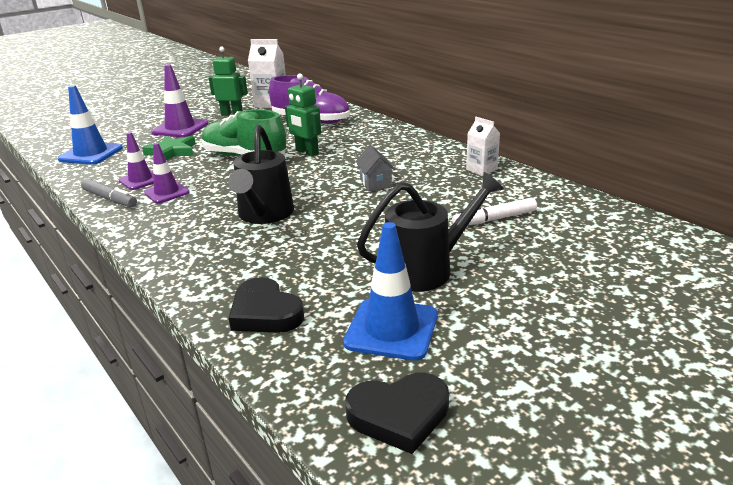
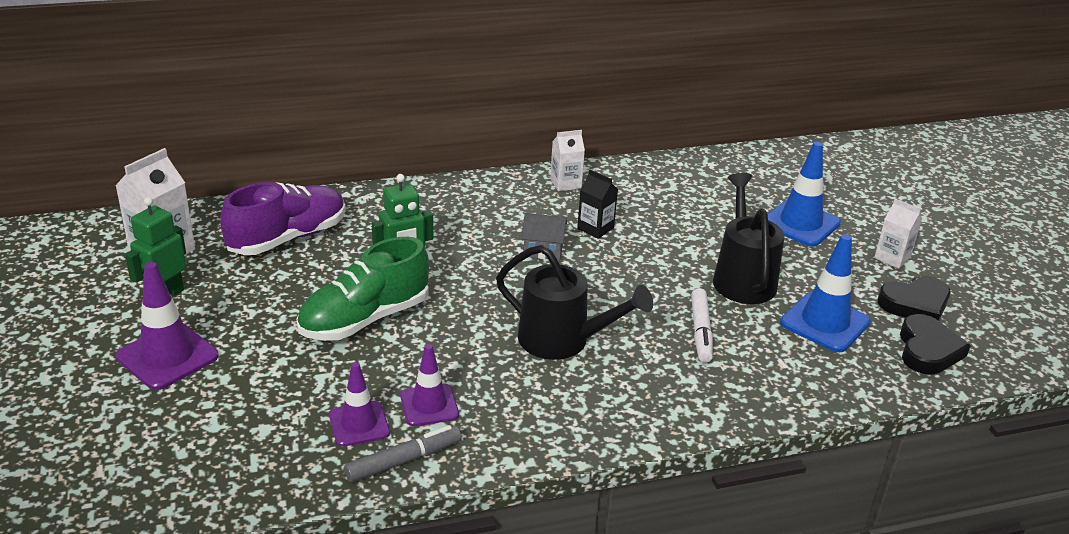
camera: 70 degrees left, 5 degrees up
(91, 154) = (180, 468): blue traffic cone -> blue traffic cone (800, 223)
(172, 152) = (272, 380): green star -> none
(265, 312) = (768, 382): black heart -> black heart (915, 304)
(429, 193) = (595, 228): none -> black carton
(494, 219) = (677, 216): white marker -> white marker (700, 331)
(580, 357) = (892, 258): none -> white carton

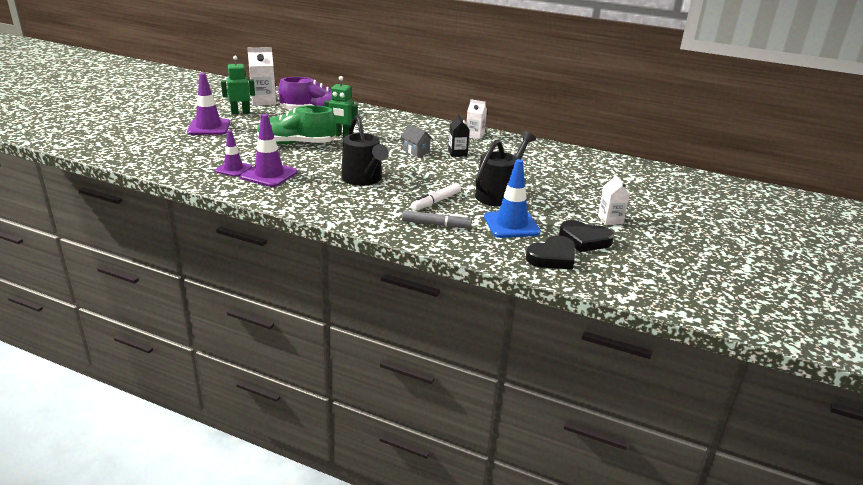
camera: 40 degrees right, 5 degrees down
(403, 460) = (228, 185): grey marker -> grey marker (436, 225)
(429, 405) = (269, 175): purple traffic cone -> purple traffic cone, size x1.53
(800, 223) = (579, 189): blue traffic cone -> none

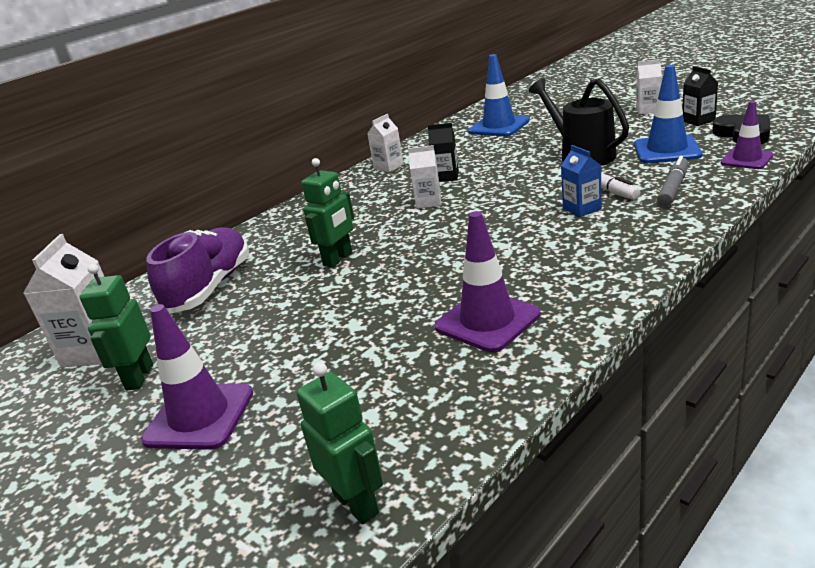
camera: 65 degrees left, 0 degrees up
(146, 160) = (356, 503): none -> green robot
(233, 169) = (450, 363): purple traffic cone -> purple traffic cone (746, 159)
(296, 143) = (351, 300): green shoe -> none
(363, 179) = (523, 236): black watering can -> none
(402, 195) = (582, 209): none -> blue carton
(416, 151) = (428, 202): grey house -> white carton
(559, 164) = (499, 126): none -> blue traffic cone
(584, 240) = (698, 120): black heart -> black carton

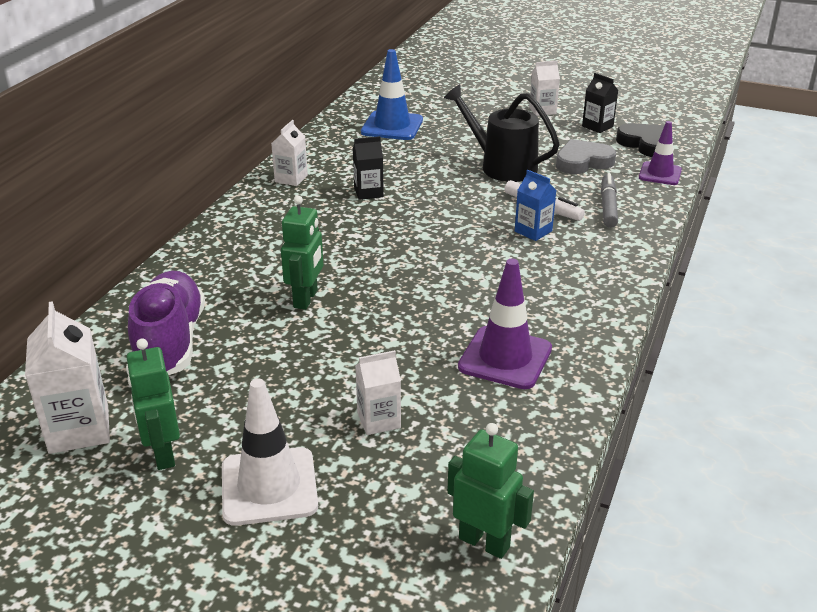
camera: 25 degrees left, 5 degrees up
(199, 416) = (269, 486): purple traffic cone -> white traffic cone
(428, 202) = (367, 225): white carton -> white carton (378, 420)
(667, 150) = (583, 162): blue traffic cone -> grey heart

